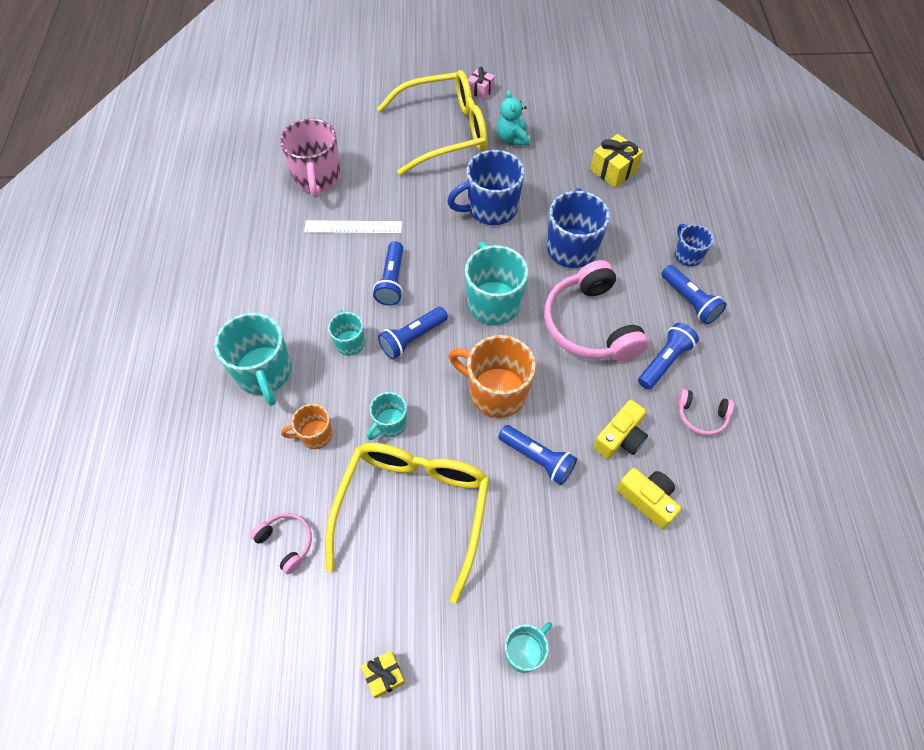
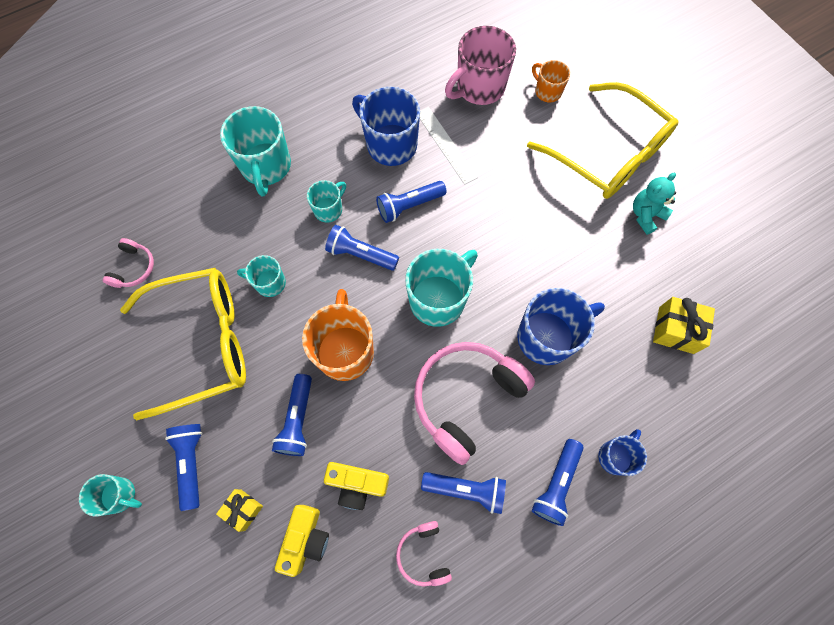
camera: 60 degrees right, 10 degrees up
(264, 373) = (266, 167): turquoise mug -> turquoise mug turned 45 degrees counterclockwise
(315, 435) = (231, 234): orange mug -> orange mug (547, 92)
(384, 675) = (60, 397): yellow gift -> yellow gift (243, 509)
(480, 90) = (685, 155): pink gift -> none
(491, 208) = (544, 242): blue mug -> blue mug (390, 145)
(528, 569) = (191, 463): none -> blue flashlight

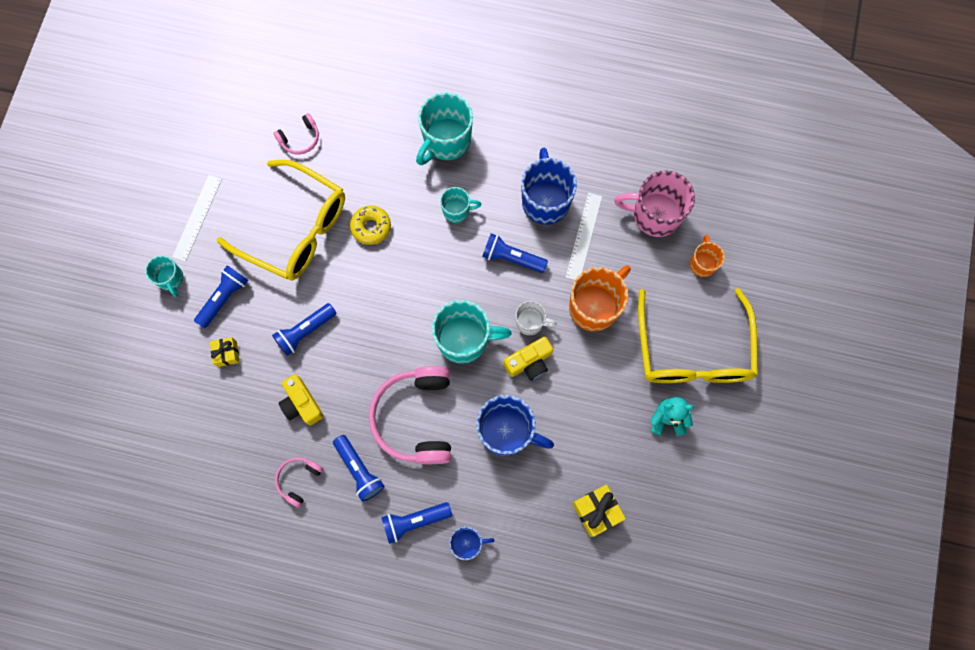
camera: 45 degrees right, 5 degrees up
(95, 417) = (197, 218): none -> white ruler
(269, 283) = (371, 227): turquoise mug -> yellow donut
(305, 539) = (244, 405): yellow camera -> yellow camera (529, 362)
(345, 350) = (374, 316): orange mug -> orange mug (594, 306)
(360, 254) = (446, 262): blue flashlight -> none
(466, 398) = (416, 418): pink headphones -> pink headphones turned 90 degrees counterclockwise
(474, 239) = (530, 322): none -> white mug

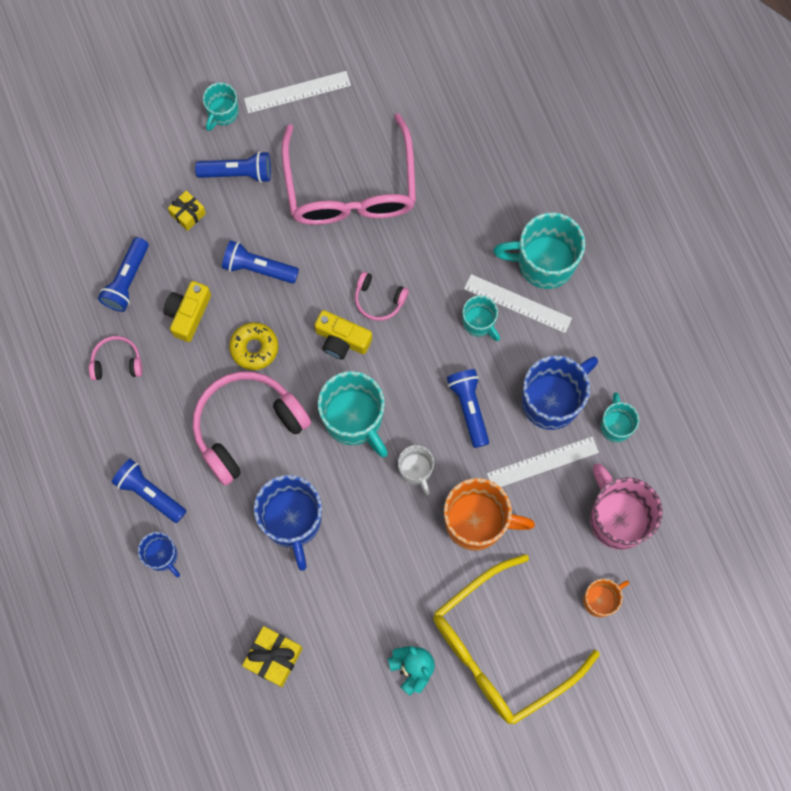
camera: 55 degrees right, 0 degrees up
(295, 229) = (350, 187): yellow glasses -> pink glasses
(300, 139) = (443, 126): pink headphones -> pink headphones (379, 300)
(359, 470) = (162, 410): blue flashlight -> blue flashlight (127, 280)
(371, 227) = (403, 254): yellow donut -> yellow donut (254, 348)
(462, 177) = (517, 303): none -> white ruler
(529, 362) = (375, 496): yellow camera -> yellow camera (342, 339)
(591, 173) = (616, 425): none -> turquoise mug

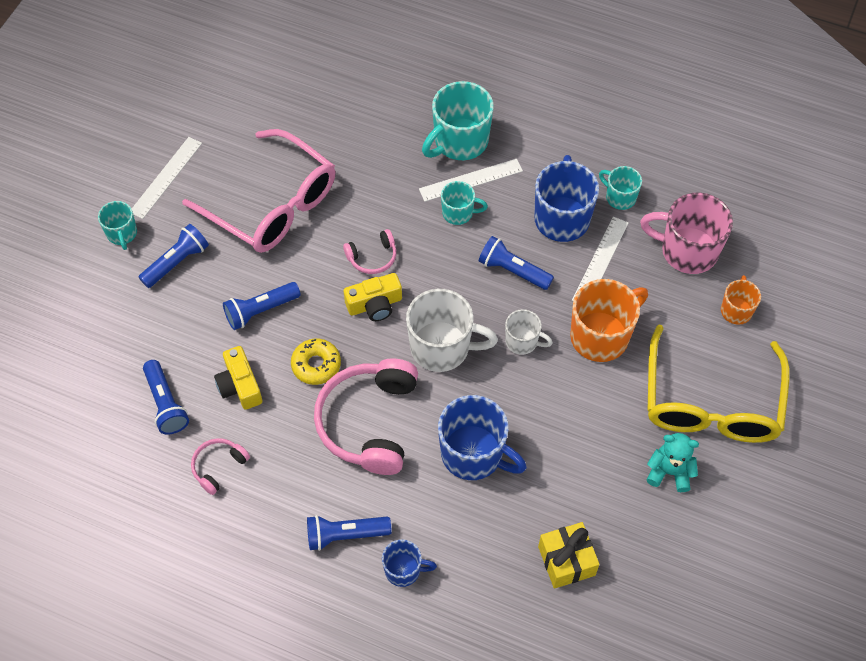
camera: 45 degrees left, 15 degrees down
(188, 214) = (167, 320): yellow gift -> none
(354, 419) = (442, 347): turquoise mug -> white mug

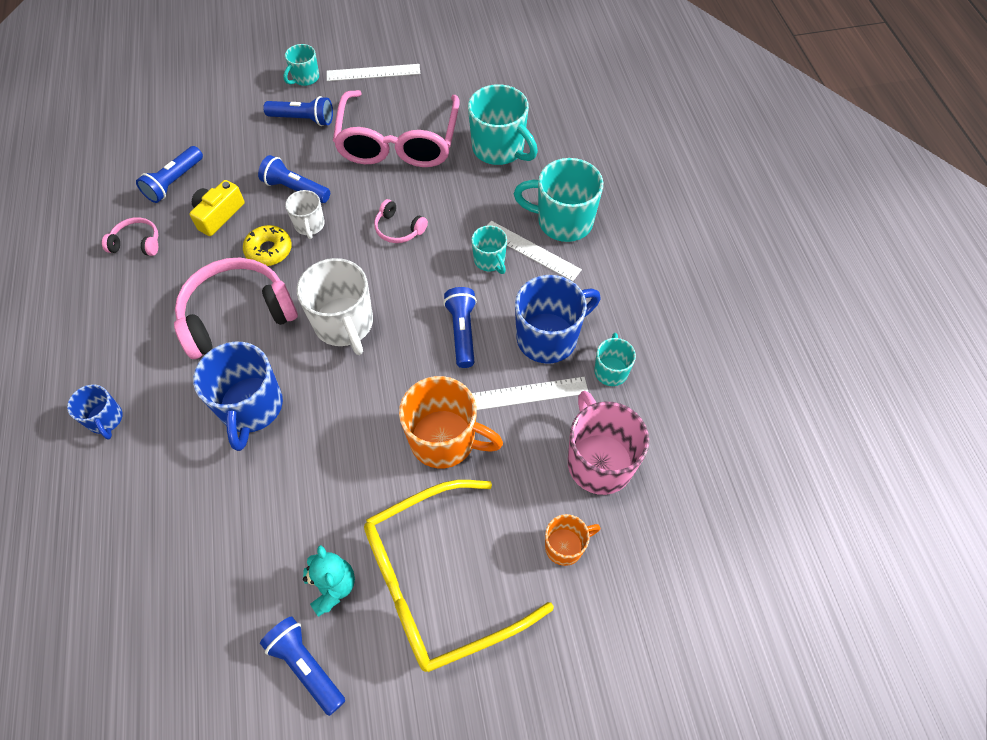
camera: 55 degrees right, 0 degrees up
(345, 138) = (499, 149): none -> turquoise mug
(345, 535) = (118, 359): blue flashlight -> blue flashlight (306, 666)
(375, 304) = (354, 255): yellow camera -> none
(522, 341) = (393, 380): white mug -> white mug (309, 225)
(566, 561) = (181, 546): yellow gift -> none

